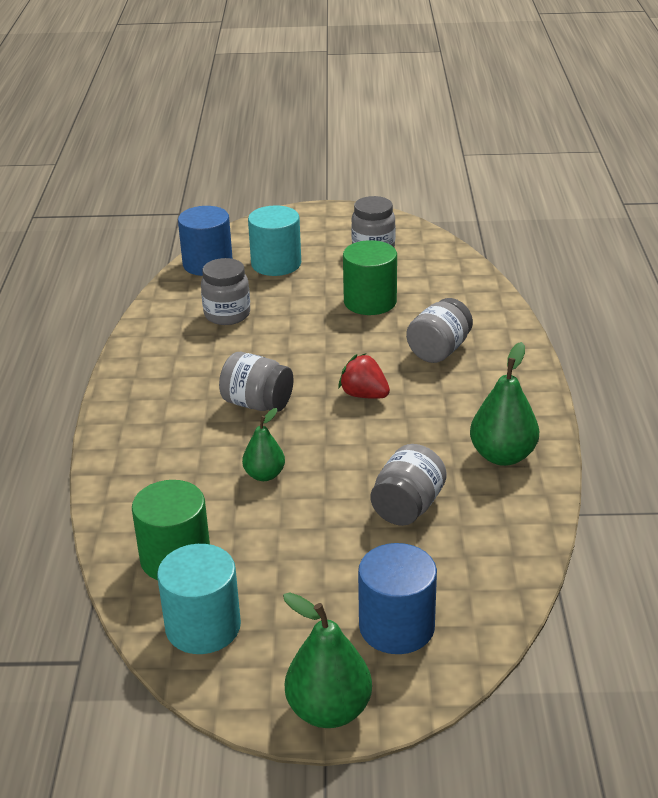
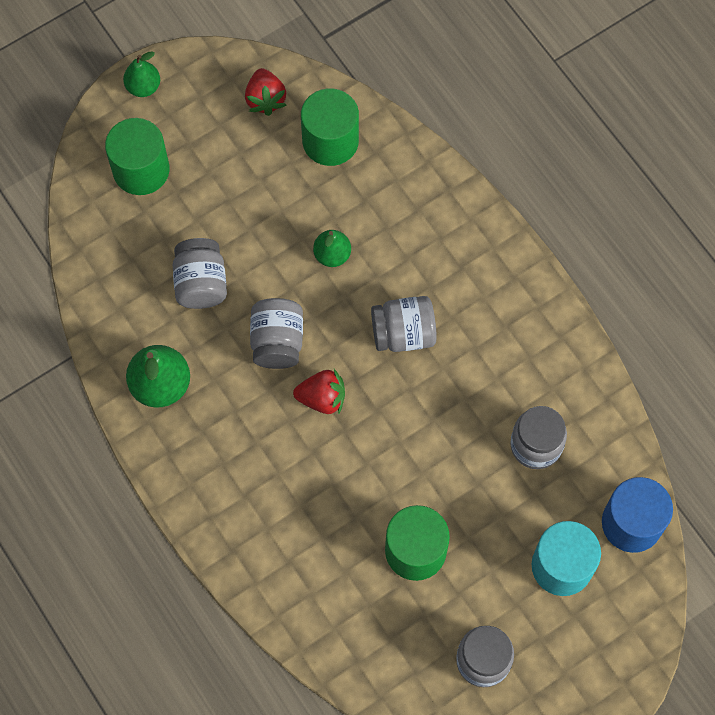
camera: 145 degrees right, 35 degrees up
(203, 627) = (265, 99): turquoise cylinder -> red strawberry
(329, 710) = (143, 87): green pear -> green pear, size x0.62
(396, 627) = (141, 170): blue cylinder -> green cylinder
(439, 350) = (297, 505): grey jar -> grey jar (277, 342)

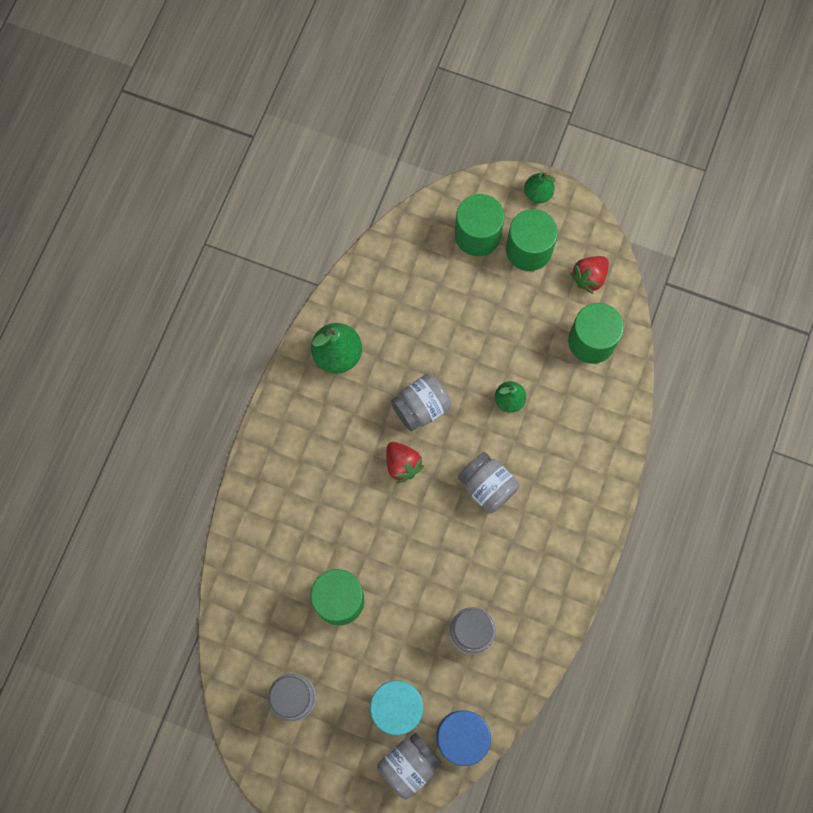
camera: 55 degrees right, 5 degrees up
(194, 134) = (528, 249): none -> green cylinder
(201, 283) = (426, 330): grey jar -> grey jar (409, 764)

